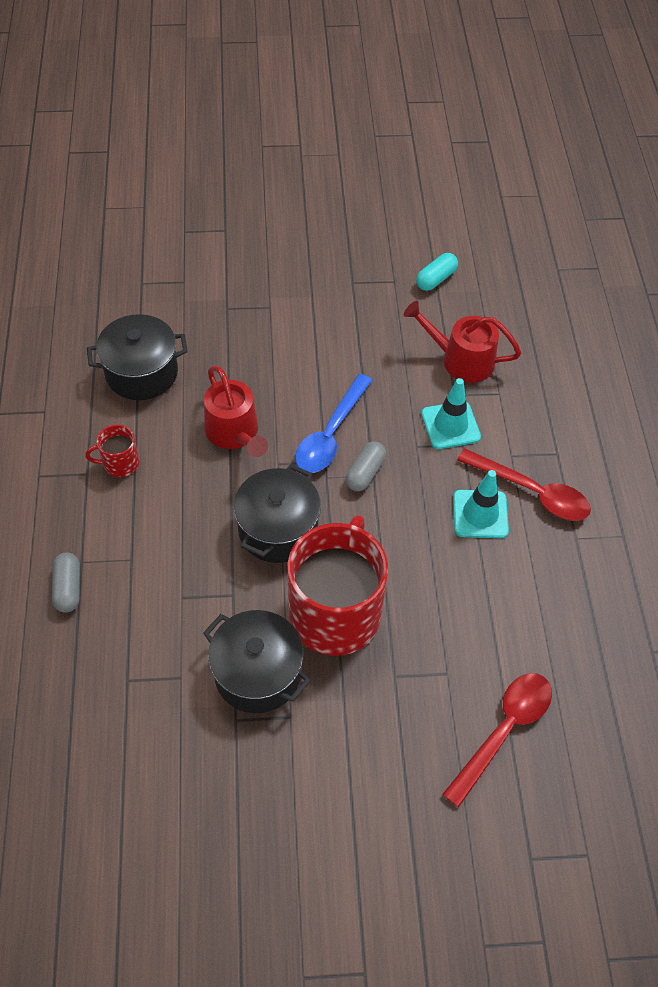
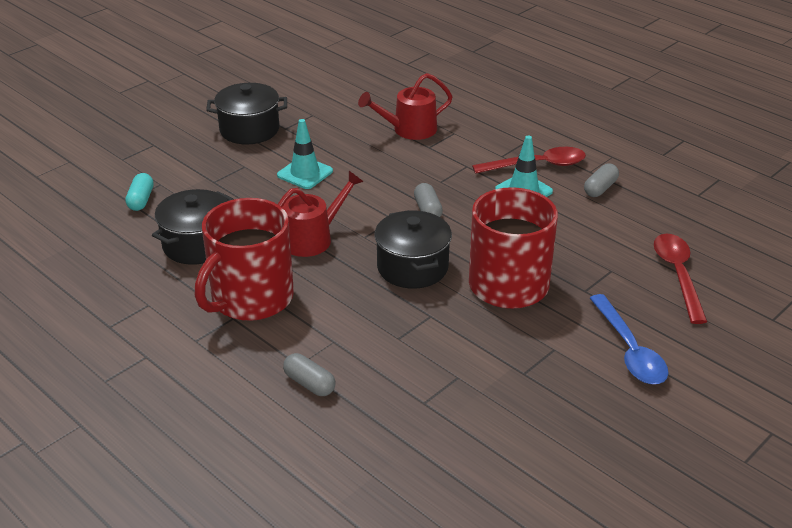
camera: 40 degrees left, 20 degrees down
(120, 463) = (251, 298): red mug -> red mug, size x2.35
(234, 433) = (312, 238): red watering can -> red watering can turned 60 degrees counterclockwise
(257, 673) = (503, 342): black pot -> black pot (249, 130)
(330, 434) = (378, 205): blue spoon -> blue spoon (629, 350)
(436, 279) = (338, 101): turquoise capsule -> turquoise capsule (141, 200)
(450, 425) = (447, 161): turquoise traffic cone -> turquoise traffic cone (305, 173)
(559, 567) = (600, 188): none -> grey capsule

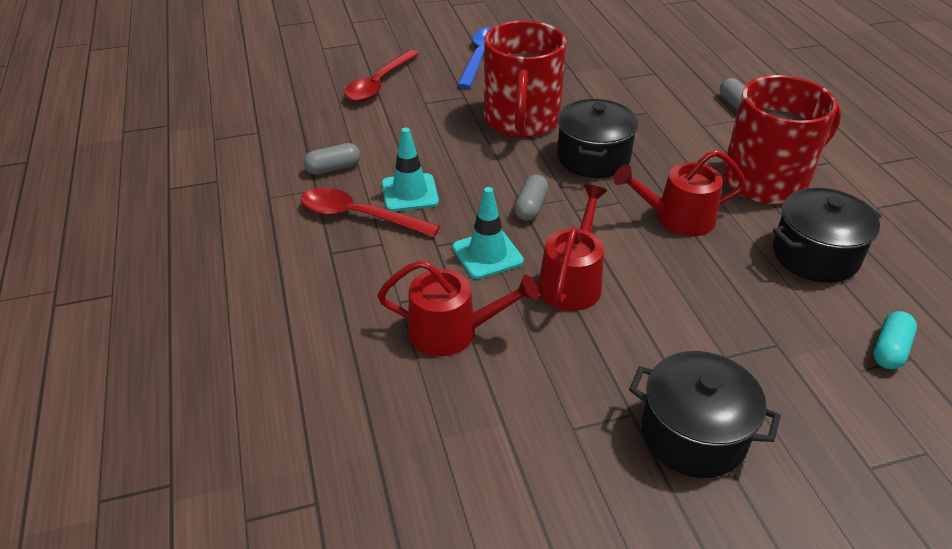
camera: 150 degrees left, 5 degrees up
(305, 173) = (643, 310): turquoise traffic cone -> turquoise traffic cone (487, 254)
(360, 174) = (572, 281): none -> red watering can

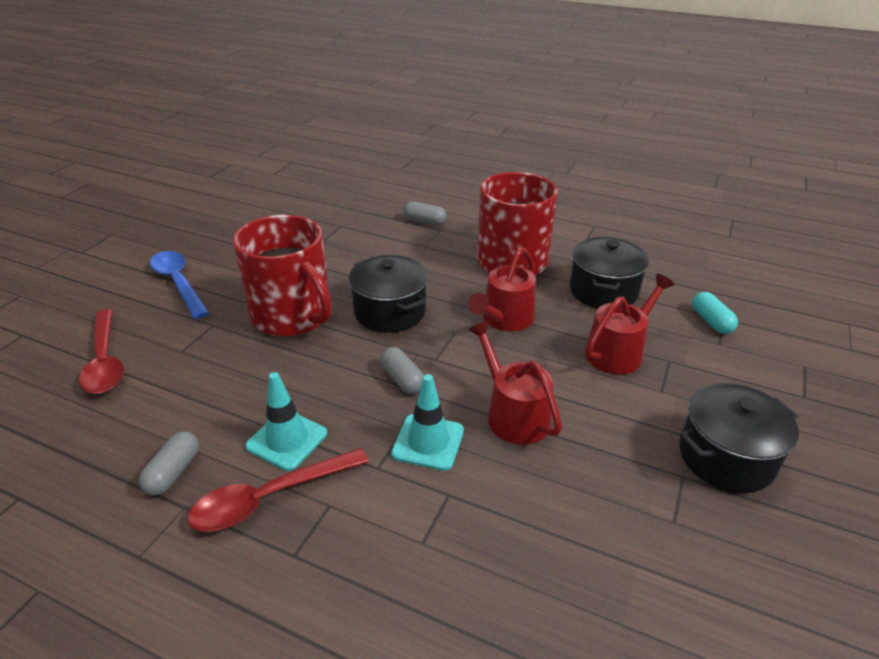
camera: 50 degrees left, 5 degrees down
(452, 331) = (498, 529): red watering can -> red watering can (618, 351)

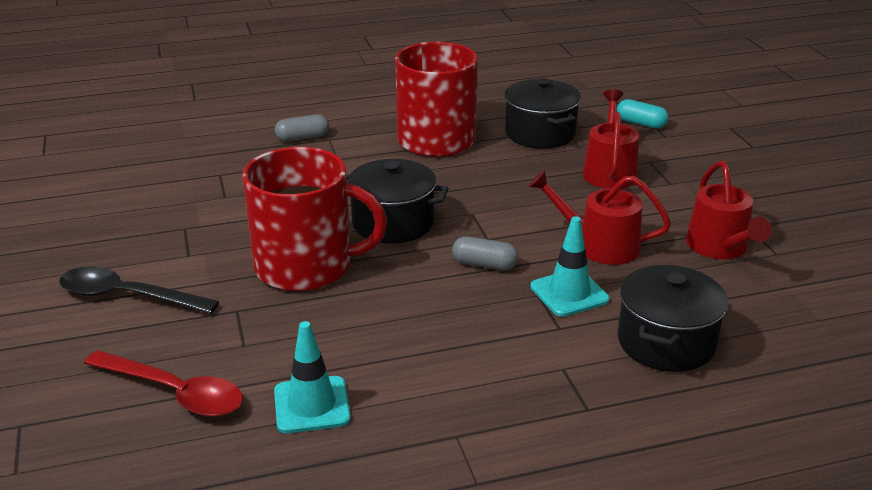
camera: 40 degrees left, 5 degrees down
(173, 472) = (405, 423): grey capsule -> none
(178, 283) = (127, 296): blue spoon -> black spoon
(269, 498) = (513, 390): red spoon -> none
(287, 440) = (462, 350): turquoise traffic cone -> turquoise traffic cone (311, 405)
(504, 319) = (496, 186): red watering can -> red watering can (720, 247)
(726, 457) = (757, 203): black pot -> black pot (666, 342)

